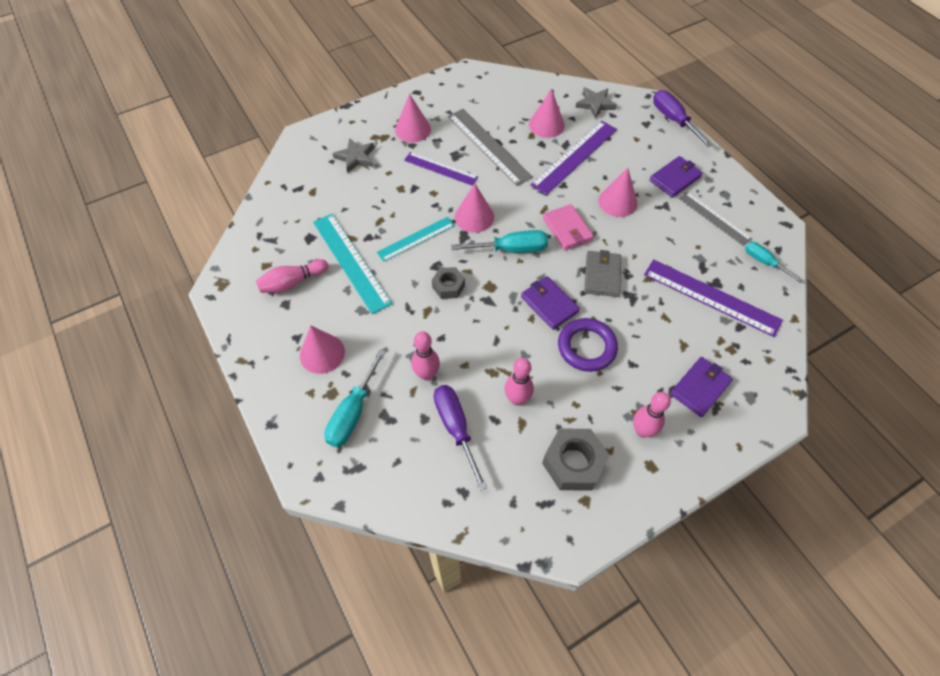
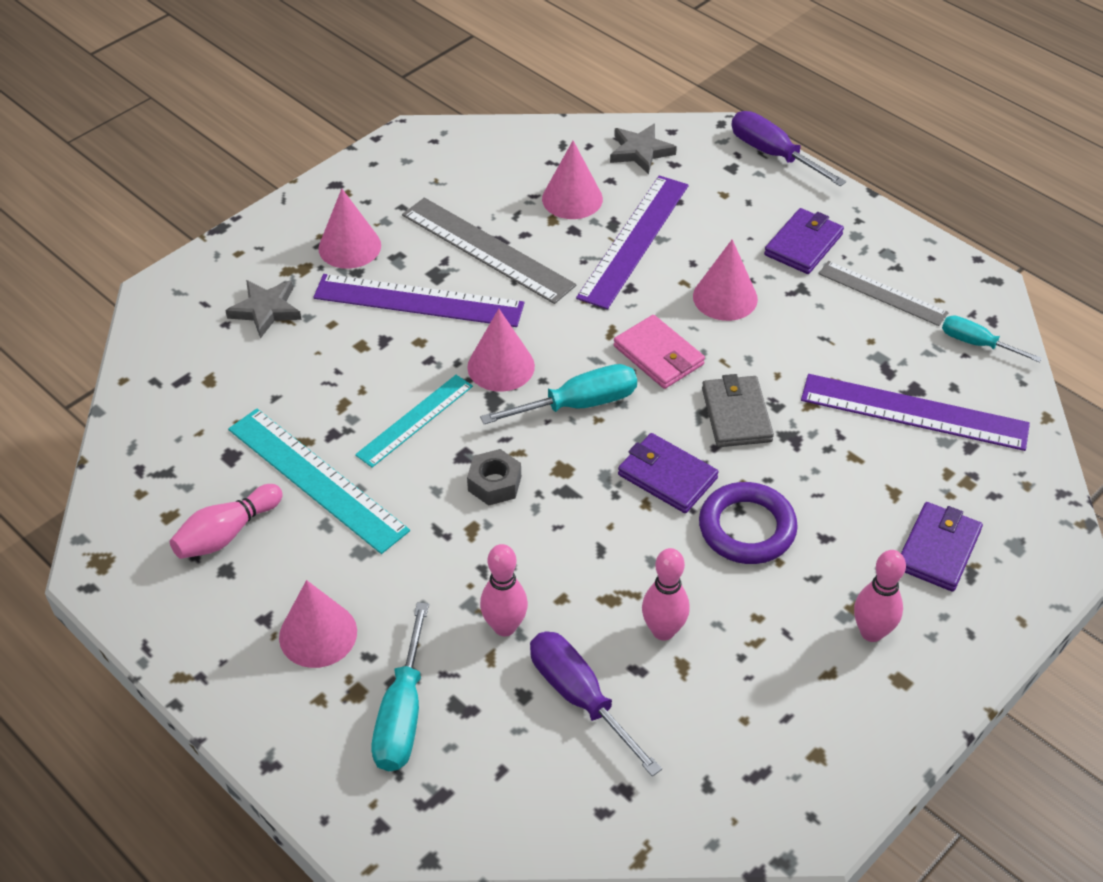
camera: 15 degrees left, 10 degrees down
(440, 168) = (418, 301): purple ruler -> purple ruler, size x1.57
(573, 463) = (782, 705): grey nut -> none

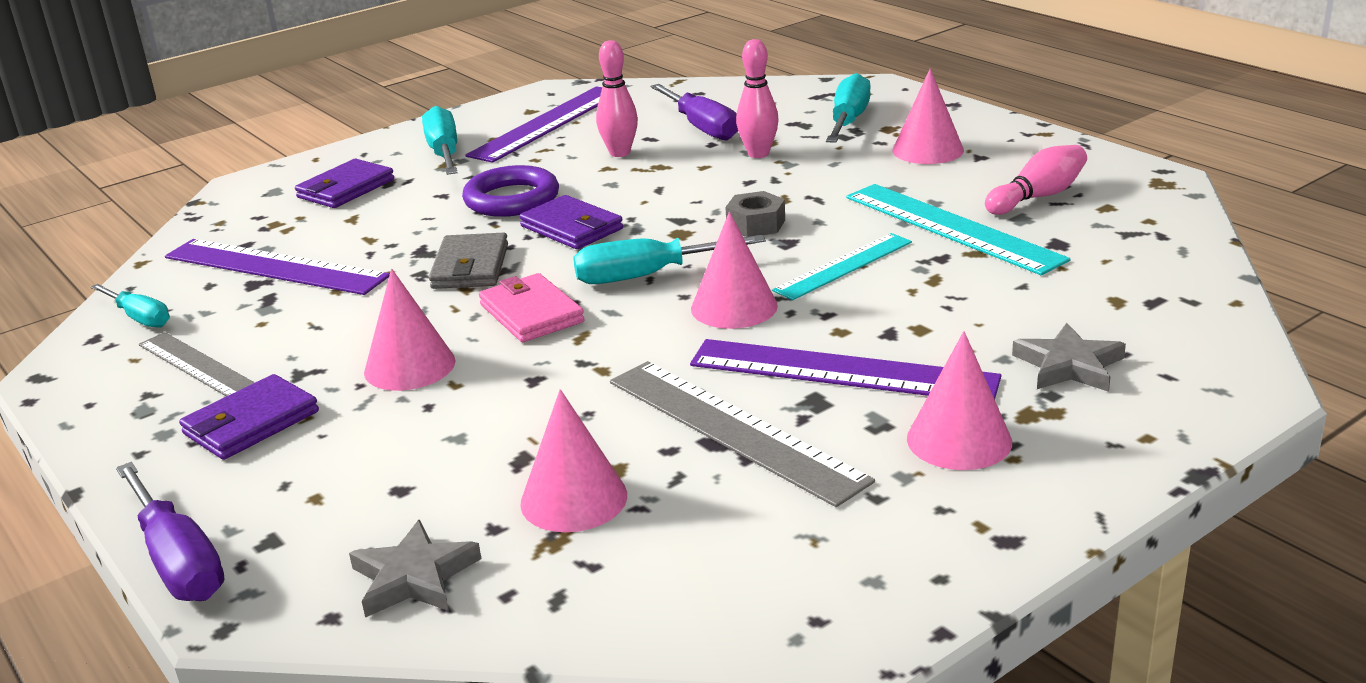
camera: 170 degrees left, 20 degrees down
(634, 240) = (499, 435): purple ruler -> purple ruler (547, 123)
(871, 632) = (444, 153): pink bowling pin -> turquoise screwdriver

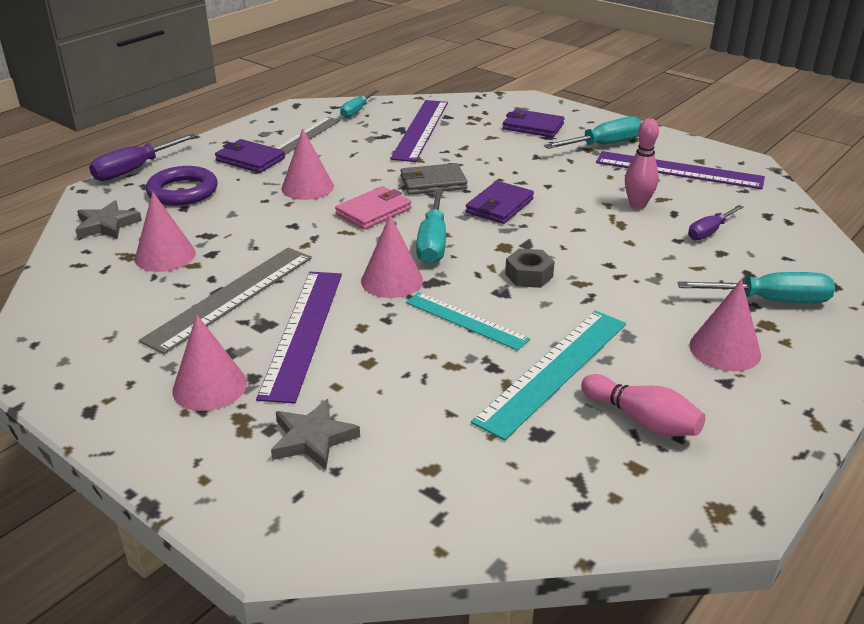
camera: 75 degrees right, 5 degrees up
(512, 199) = (537, 179): purple ring -> purple ring (183, 191)
(647, 276) = (433, 243): turquoise screwdriver -> turquoise screwdriver turned 150 degrees counterclockwise
(701, 127) = (709, 232): purple screwdriver -> purple screwdriver, size x0.65
(758, 154) = (667, 263): pink bowling pin -> none

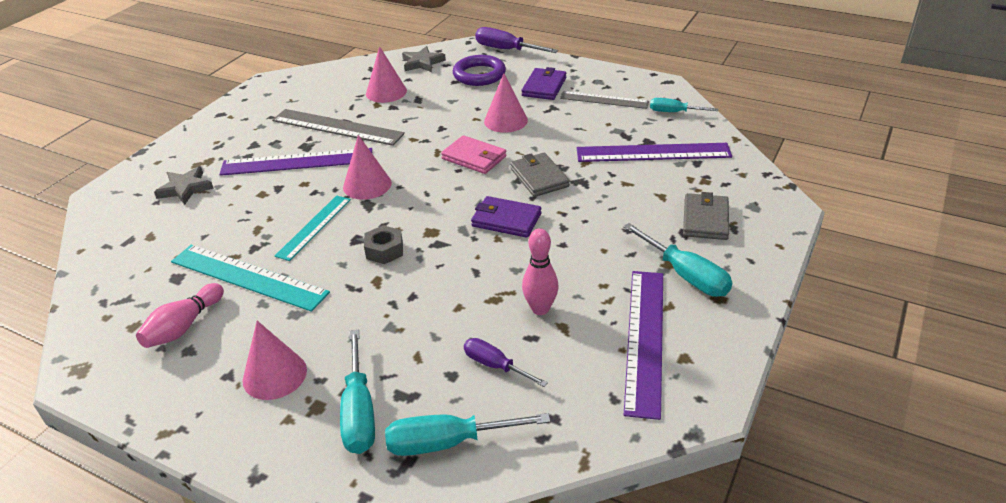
camera: 80 degrees right, 5 degrees up
(209, 386) = (239, 143): pink cone -> none
(433, 243) = (429, 194): turquoise screwdriver -> turquoise screwdriver (448, 442)
(533, 127) = (705, 219): purple wallet -> grey wallet

